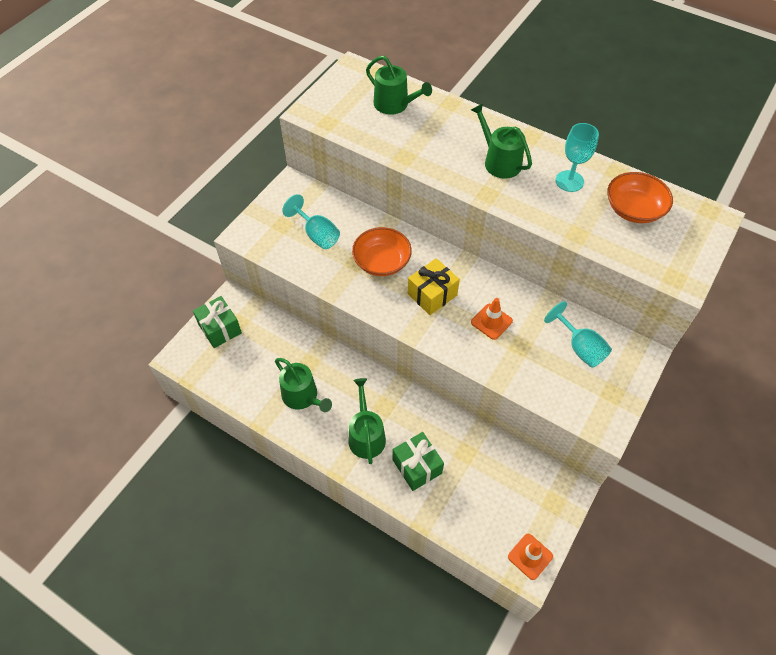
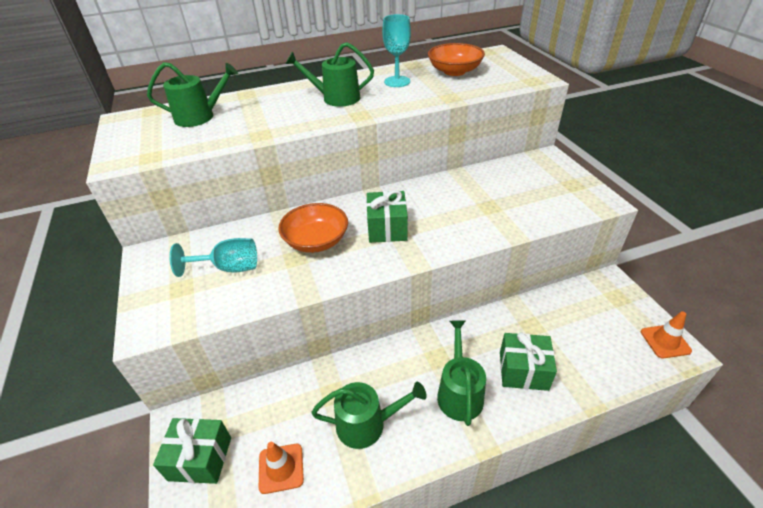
camera: 50 degrees left, 15 degrees down
(366, 435) = (459, 393): green watering can -> green watering can turned 60 degrees clockwise
(432, 294) = (387, 228): yellow gift -> green gift
(491, 321) = (450, 210): orange traffic cone -> orange traffic cone (281, 468)
(580, 348) = (518, 180): turquoise goblet -> none

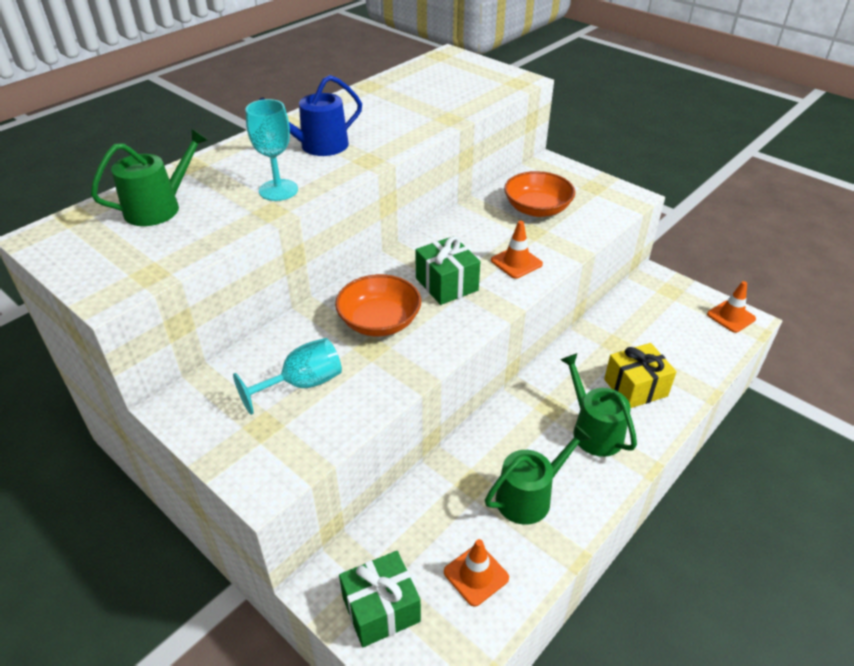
camera: 30 degrees left, 0 degrees up
(336, 98) = (318, 146): green watering can -> blue watering can
(397, 81) = (371, 111): turquoise goblet -> turquoise goblet (278, 190)
(454, 71) = (425, 86): orange bowl -> orange bowl (537, 209)
(455, 228) = (516, 262): none -> orange traffic cone
(523, 370) = (635, 387): green gift -> yellow gift

